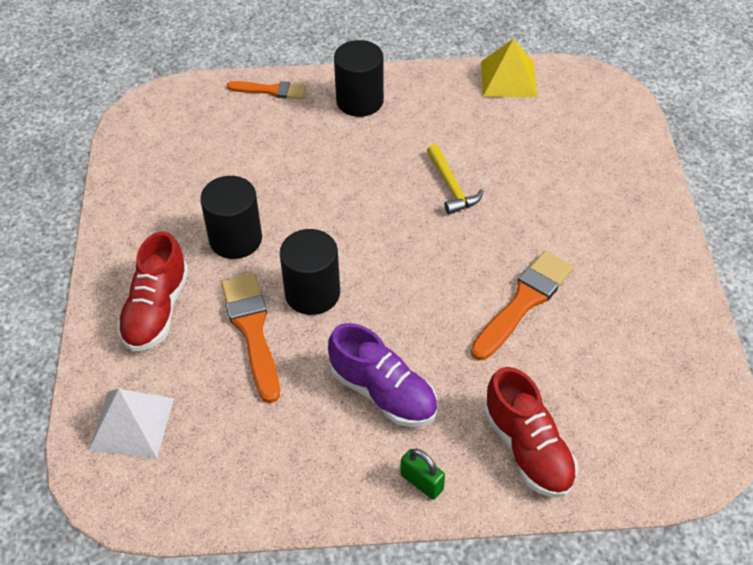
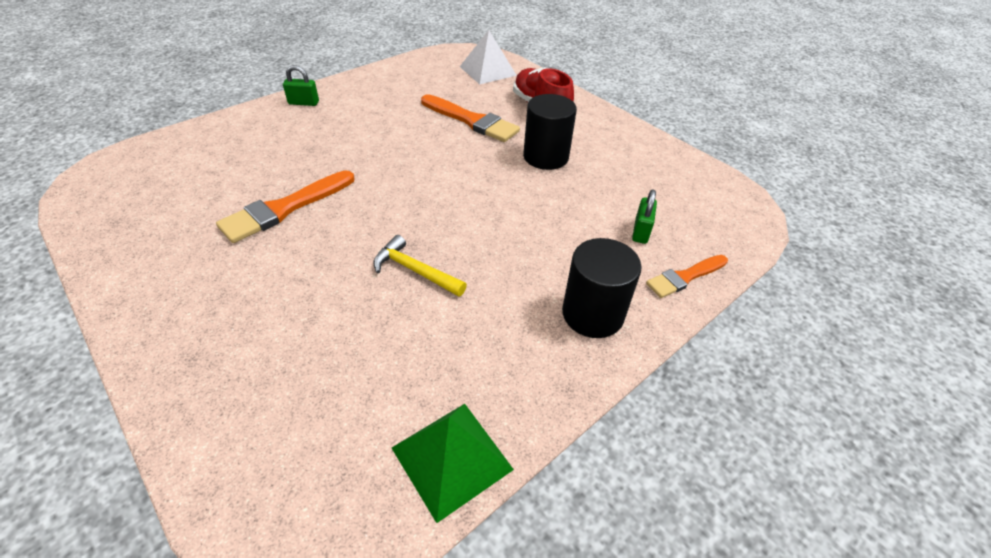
camera: 140 degrees right, 5 degrees down
(254, 132) = (641, 231): none -> green padlock
(312, 293) = (455, 151): black cylinder -> none
(383, 392) = (358, 126): purple shoe -> none
(508, 79) = (451, 458): yellow pyramid -> green pyramid
(523, 302) = (284, 209): orange brush -> orange brush turned 45 degrees clockwise
(527, 448) = (240, 135): red shoe -> none

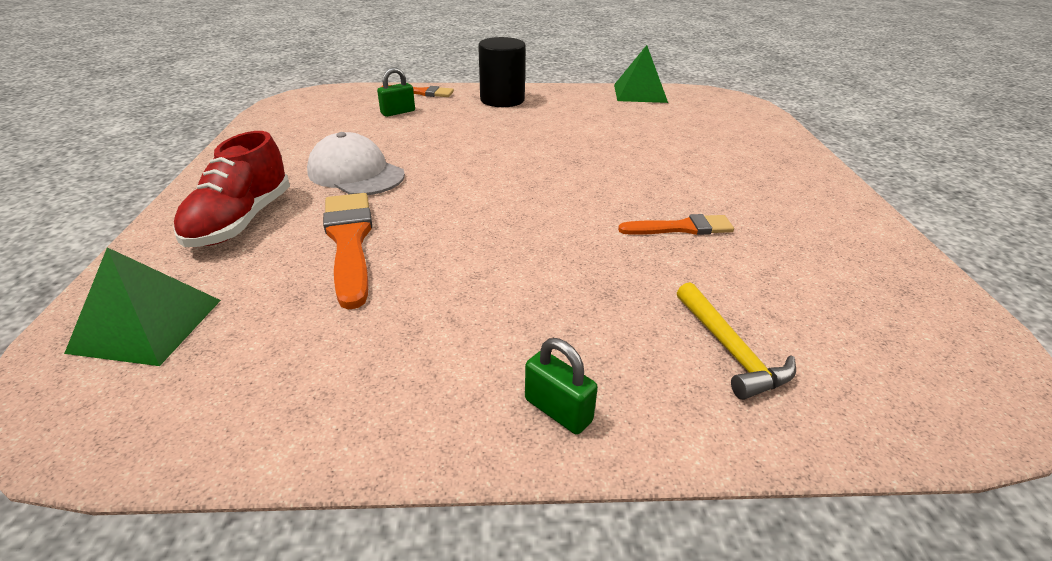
camera: 140 degrees left, 10 degrees down
(284, 209) = (681, 228): orange brush -> orange brush, size x0.63
(415, 271) = (590, 147): yellow hammer -> yellow hammer (730, 350)
(487, 71) = (146, 325): white pyramid -> green pyramid
(545, 157) = (356, 173): black cylinder -> white cap

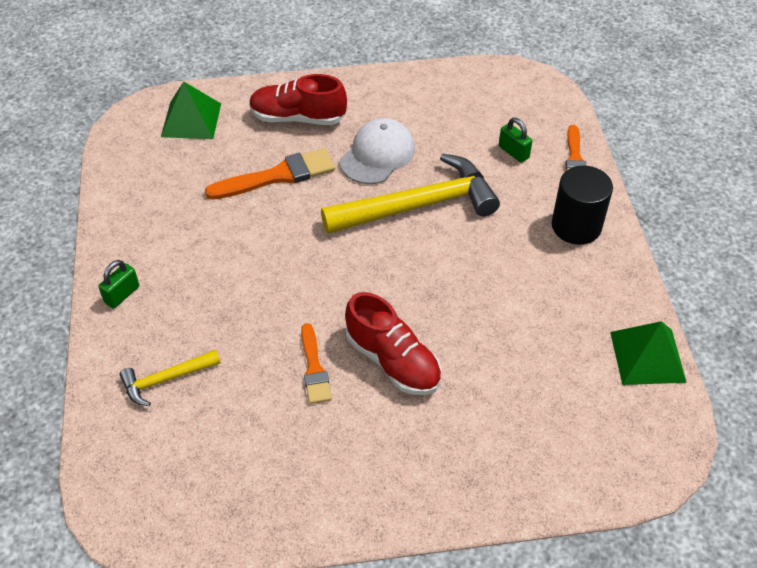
camera: 85 degrees right, 15 degrees up
(449, 158) = (418, 205): none -> yellow hammer
(662, 184) = (393, 361): none -> red shoe

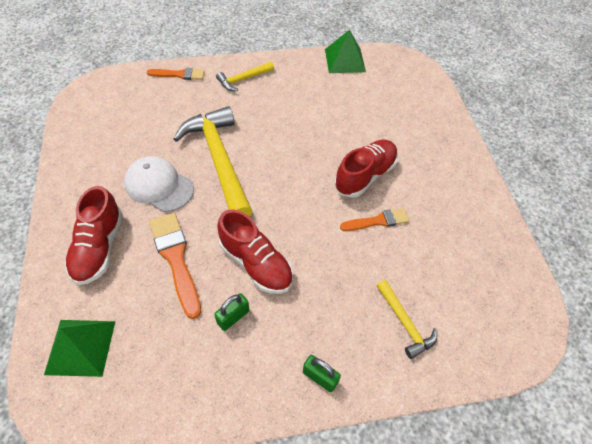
camera: 95 degrees left, 5 degrees up
(264, 242) = (256, 263): none -> red shoe
(513, 152) = (168, 105): green padlock -> green padlock (233, 317)
(576, 226) = (243, 79): black cylinder -> yellow hammer

